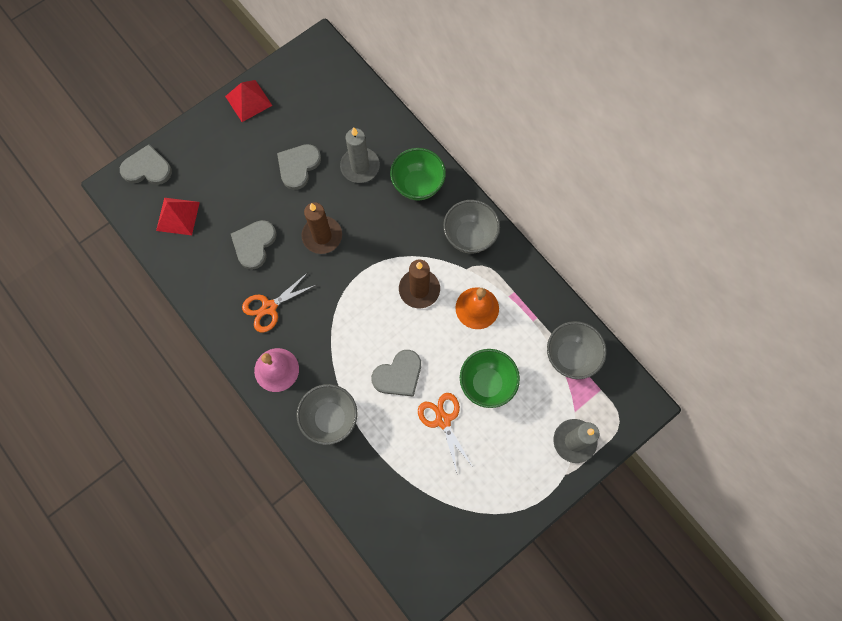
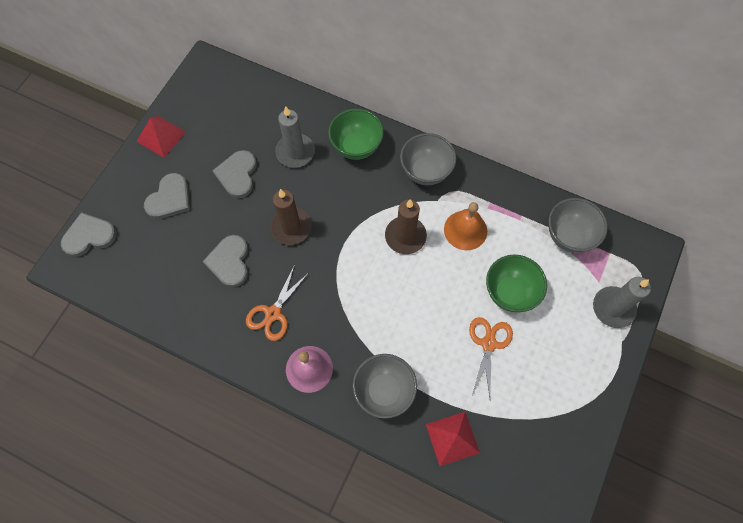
camera: 25 degrees left, 5 degrees down
(178, 216) = (141, 267): red pyramid -> red pyramid (452, 438)
(398, 375) = (427, 321): grey heart -> grey heart (170, 199)
(443, 420) = (488, 343): orange scissors -> orange scissors turned 60 degrees clockwise

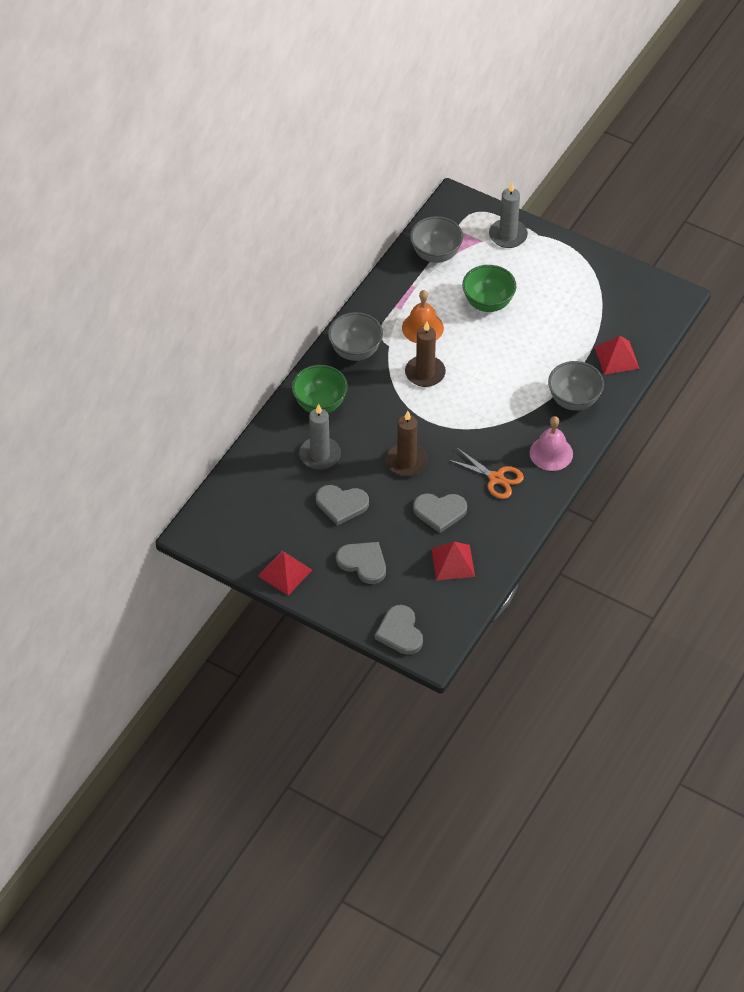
camera: 85 degrees left, 15 degrees down
(168, 278) = (453, 562): none -> red pyramid
(488, 343) = (535, 324): orange scissors -> none

